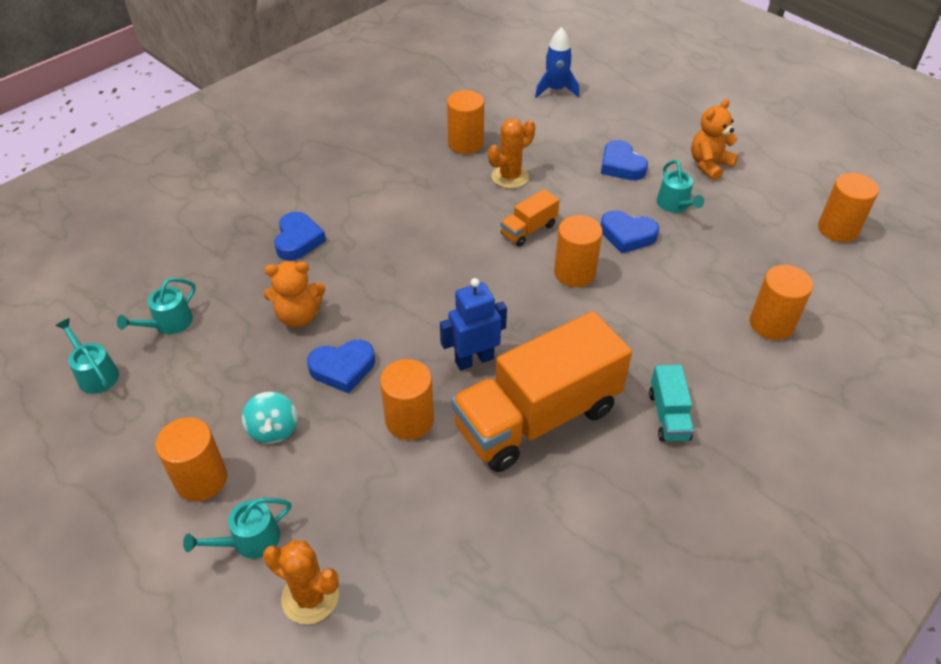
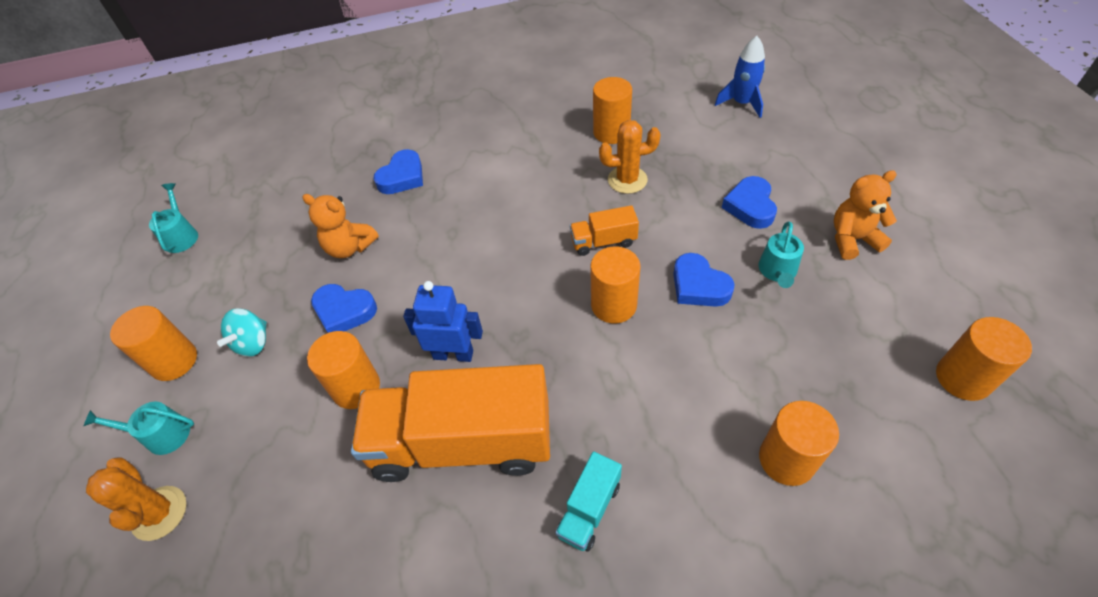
camera: 35 degrees right, 5 degrees up
(169, 323) = (258, 214): turquoise watering can -> none

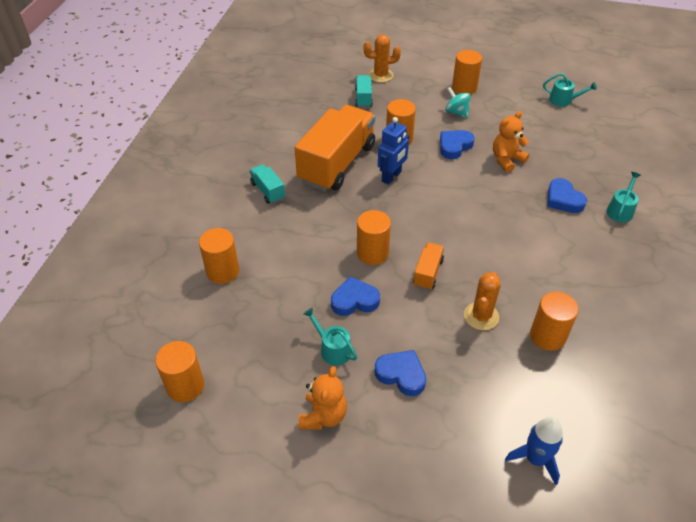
camera: 115 degrees right, 5 degrees down
(162, 435) = (421, 80): turquoise watering can -> turquoise watering can (620, 210)
(251, 503) = (363, 98): none -> turquoise truck

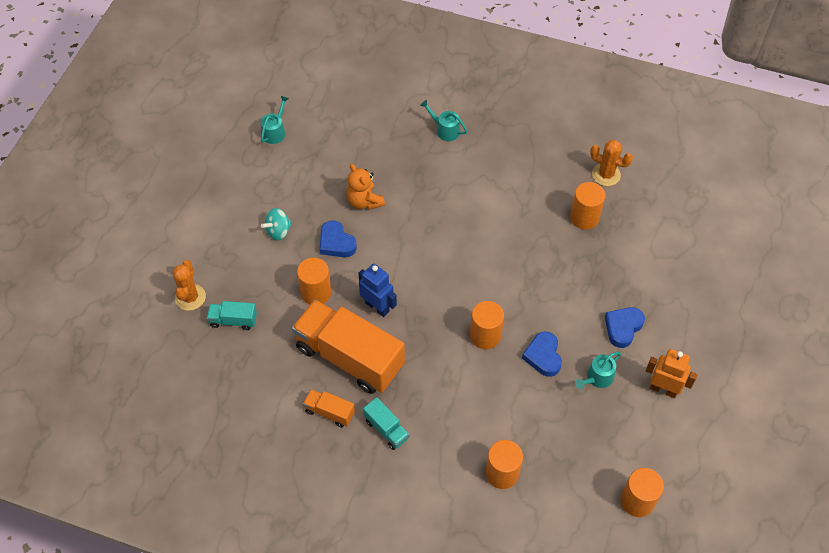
camera: 85 degrees left, 10 degrees up
(268, 191) = (386, 429): turquoise truck -> turquoise truck turned 105 degrees counterclockwise
(323, 416) = (663, 389): orange teddy bear -> orange robot
(428, 273) = (512, 293): orange truck -> orange truck (329, 412)
(464, 88) = (233, 216): orange cylinder -> none
(481, 316) = (563, 260): orange cactus -> orange cactus (606, 174)
(535, 459) = (694, 250): blue rocket -> none
(563, 199) = (426, 168): blue heart -> none

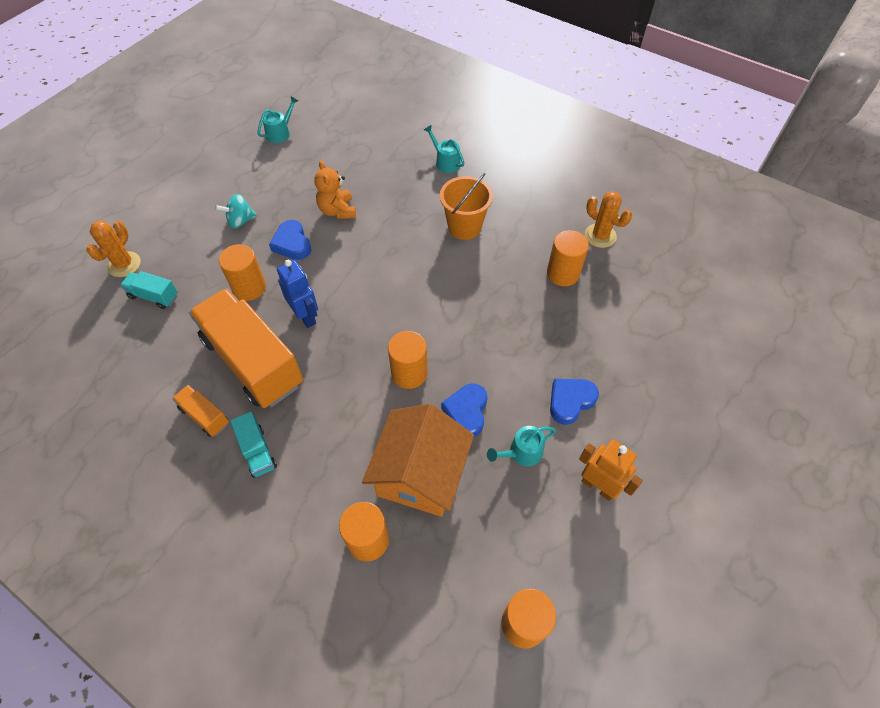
camera: 15 degrees right, 0 degrees up
(485, 192) = (464, 227): none -> orange bucket
(524, 414) = (420, 474): none -> orange house

